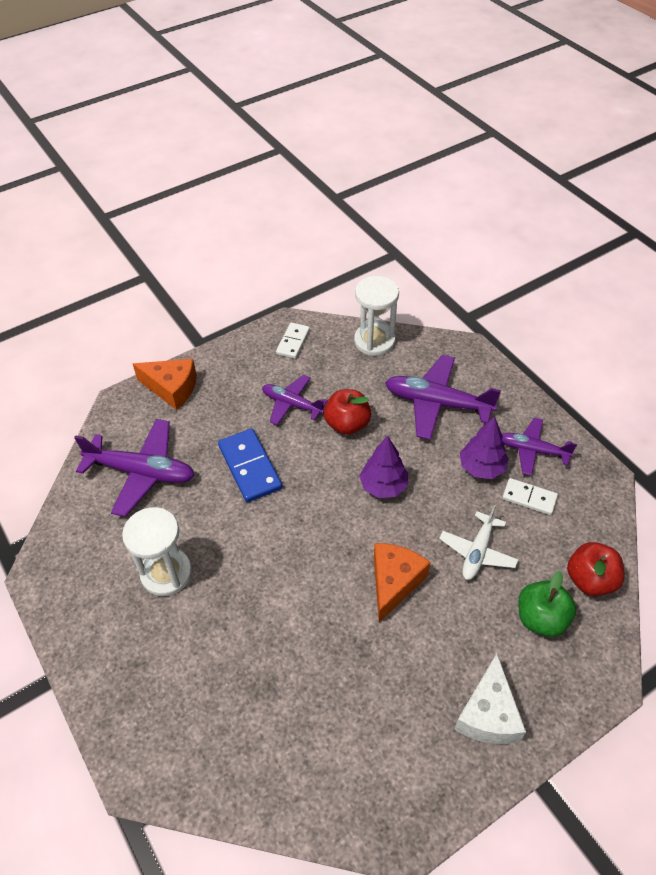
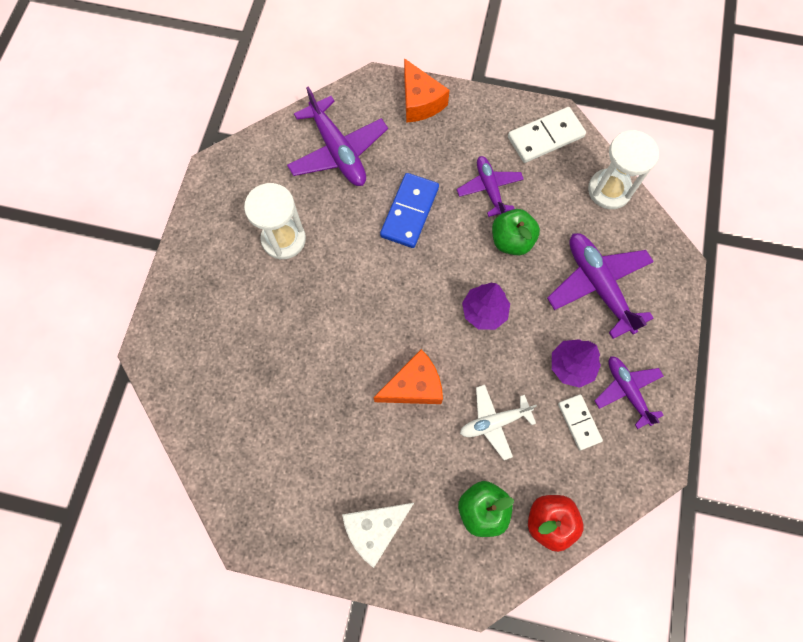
camera: 45 degrees right, 20 degrees up
(293, 342) = (545, 137): white domino -> white domino, size x1.61
(347, 424) = (511, 241): red apple -> green apple

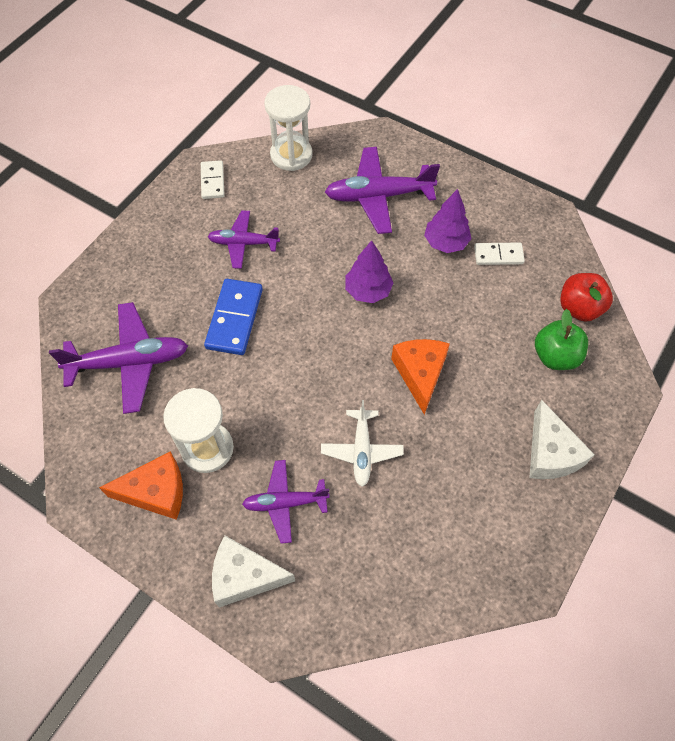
camera: 70 degrees left, 10 degrees down
(189, 308) = (245, 576): none -> white cheese
(409, 212) = (234, 318): blue domino -> blue domino turned 60 degrees clockwise
(420, 101) = (114, 268): orange cheese -> orange cheese (156, 492)
(494, 422) = (477, 319): white plane -> white plane (361, 450)
(511, 241) = (306, 244): green apple -> none
(545, 137) = (212, 181): white domino -> white domino, size x0.62
(627, 391) = (482, 211): purple plane -> purple plane (285, 503)

